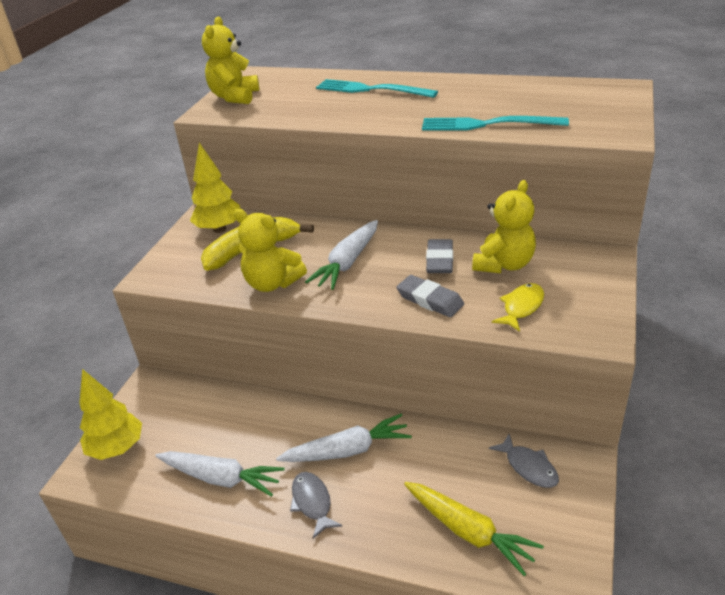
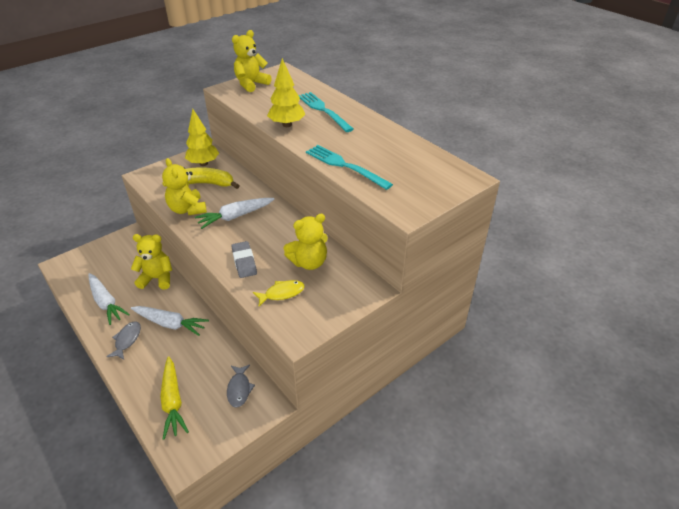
camera: 30 degrees right, 5 degrees up
(117, 448) = (84, 261): yellow tree -> yellow tree (287, 125)
(260, 411) = (157, 278): none -> yellow teddy bear
(439, 260) = (280, 241): grey eraser -> none

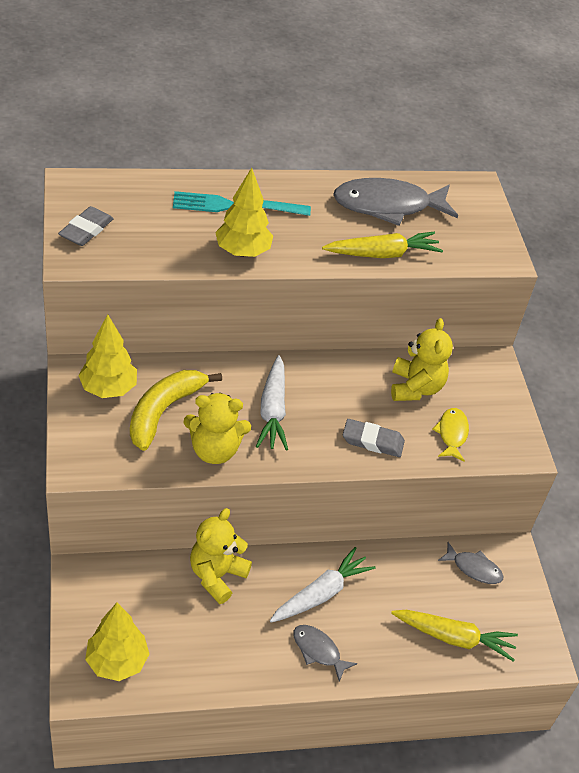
camera: 65 degrees left, 5 degrees up
(81, 269) = (117, 662): none -> yellow tree
(106, 302) = (223, 652): white carrot -> none
(251, 84) = (86, 230): yellow teddy bear -> grey eraser
(344, 166) = (382, 254): turquoise fork -> yellow carrot
(394, 153) = (388, 206): none -> grey fish

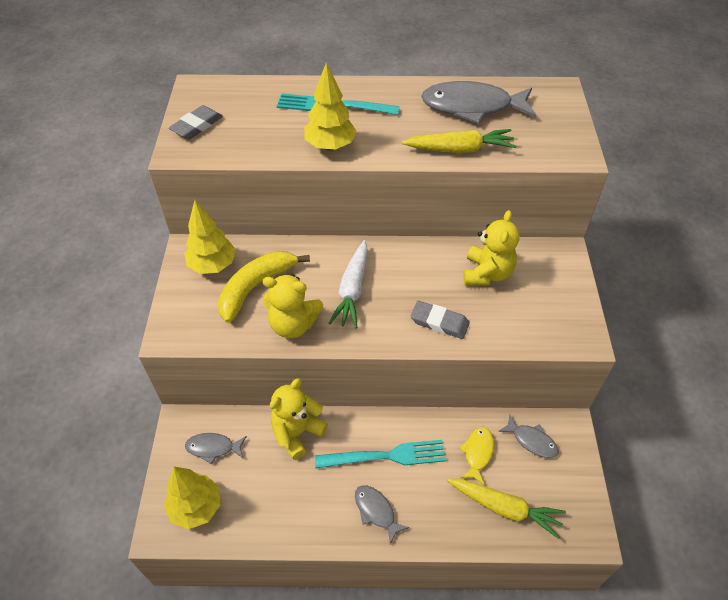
camera: 15 degrees right, 5 degrees up
(123, 598) = (213, 448): none -> grey fish
(321, 594) = (386, 456): white carrot -> turquoise fork
(452, 434) = (515, 318): yellow fish -> yellow fish (477, 453)

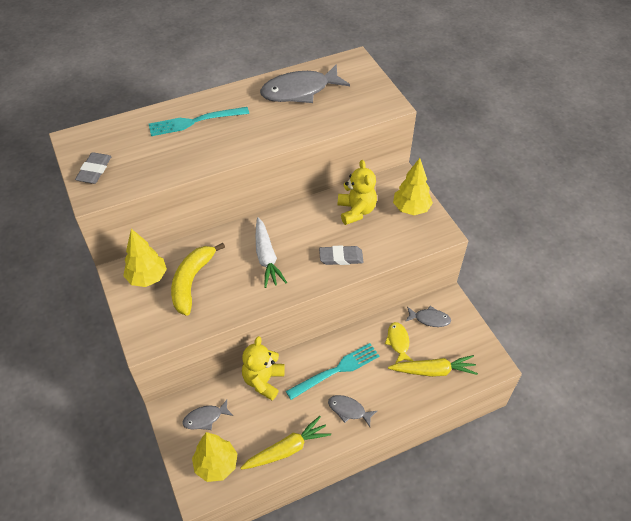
camera: 25 degrees left, 0 degrees up
(293, 324) = (236, 298): yellow teddy bear -> none
(330, 146) = (211, 153): yellow tree -> yellow tree (411, 209)
(459, 149) = (308, 126): yellow carrot -> yellow carrot (287, 449)

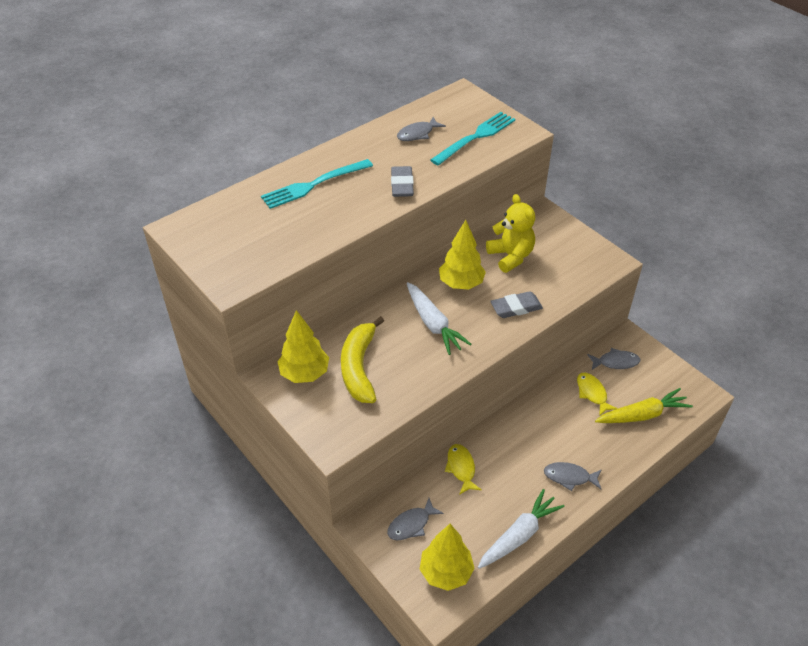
camera: 15 degrees left, 5 degrees down
(94, 170) = (220, 257): grey eraser -> grey eraser (402, 185)
(263, 381) = (461, 468): yellow teddy bear -> yellow fish
(287, 449) = (519, 535): yellow carrot -> white carrot
(299, 91) = (417, 134): grey fish -> grey fish, size x0.51
(337, 370) = (538, 437): turquoise fork -> turquoise fork (476, 137)
(411, 209) = (568, 243): yellow tree -> yellow tree (461, 284)

